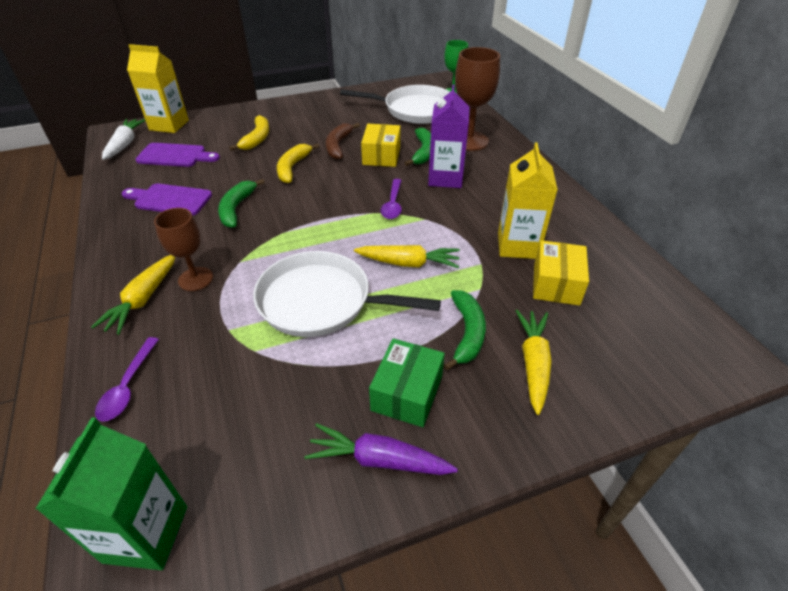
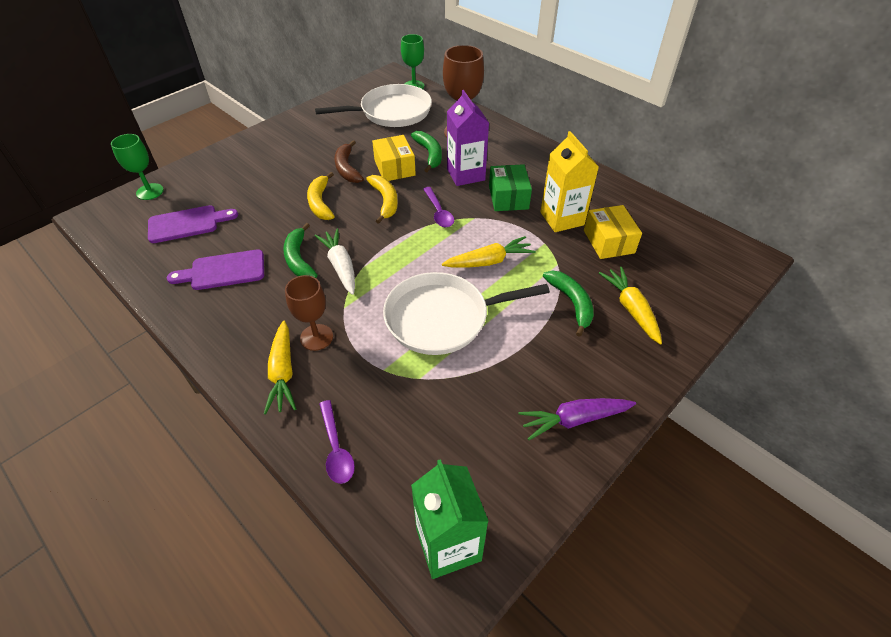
camera: 25 degrees left, 5 degrees up
(125, 144) = (118, 226): white carrot -> white carrot (340, 266)
(169, 125) = (150, 192): yellow carton -> green goblet
(257, 139) = (260, 182): yellow banana -> yellow banana (385, 201)
(407, 393) = (560, 364): green box -> green box (508, 197)

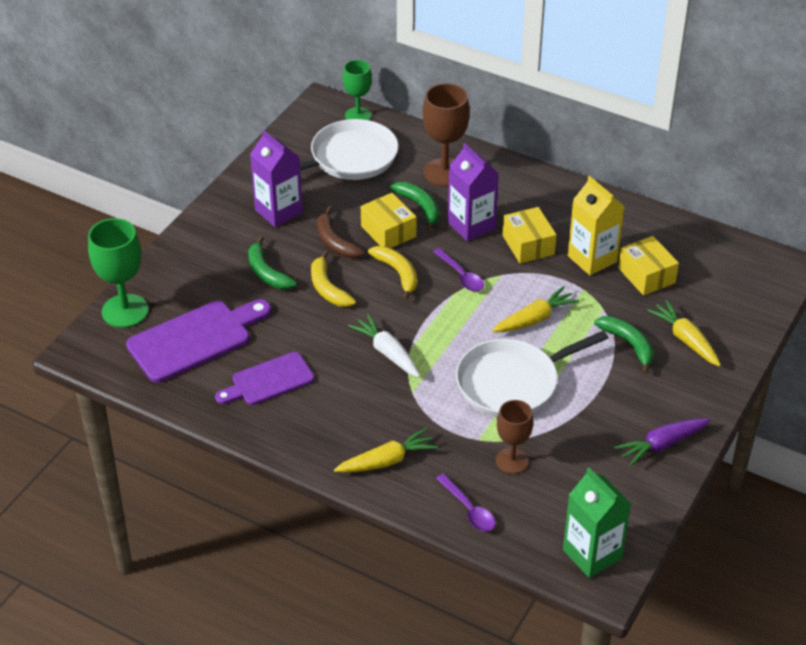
camera: 15 degrees left, 5 degrees down
(150, 192) = (125, 311): green goblet -> green goblet, size x1.54
(187, 224) = (195, 339): purple cutting board -> purple cutting board, size x1.53
(283, 373) = (387, 461): yellow carrot -> yellow carrot turned 90 degrees counterclockwise
(299, 259) = (340, 353): green banana -> green banana (266, 272)
(316, 140) = (278, 211): none -> purple carton
(316, 337) = (401, 424): brown goblet -> brown goblet (512, 461)
(508, 197) = (528, 245): green box -> yellow box

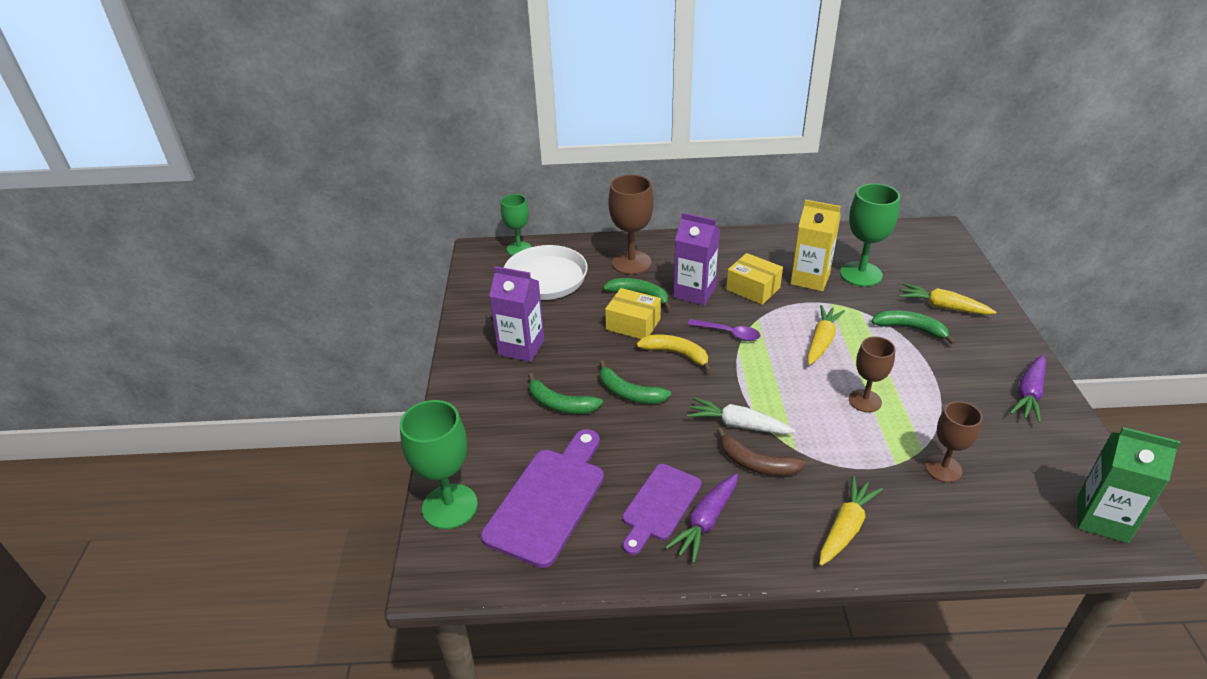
camera: 30 degrees left, 5 degrees down
(290, 407) = (705, 522): none -> purple carrot
(327, 288) = (629, 393): yellow banana -> green banana
(334, 242) = (596, 351): brown banana -> brown banana (756, 464)
(468, 509) = (963, 535): purple spoon -> none
(512, 383) = (865, 401): white pan -> brown goblet
(646, 275) = (860, 274): yellow box -> green goblet

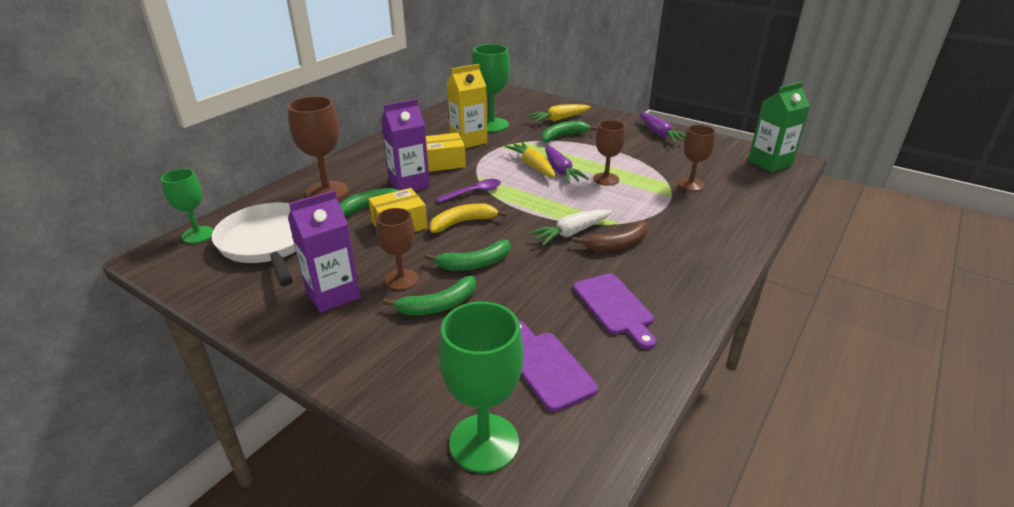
camera: 55 degrees left, 5 degrees down
(549, 500) = (547, 366): purple cutting board -> purple cutting board, size x0.65
(569, 368) = (401, 279): none -> brown goblet
(705, 522) = (652, 293): purple carrot -> purple carrot (561, 171)
(846, 527) = (709, 239): yellow carrot -> none

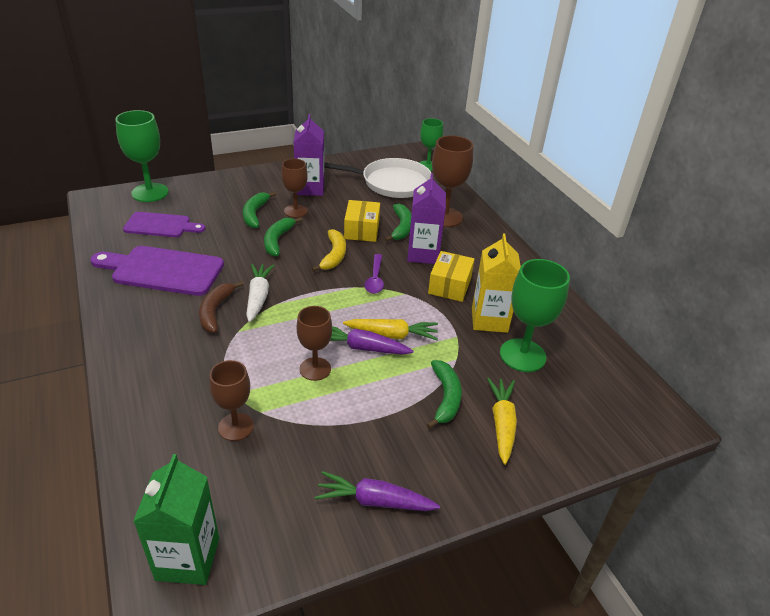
camera: 120 degrees right, 5 degrees up
(614, 307) = (163, 270): purple cutting board -> purple cutting board, size x1.53

